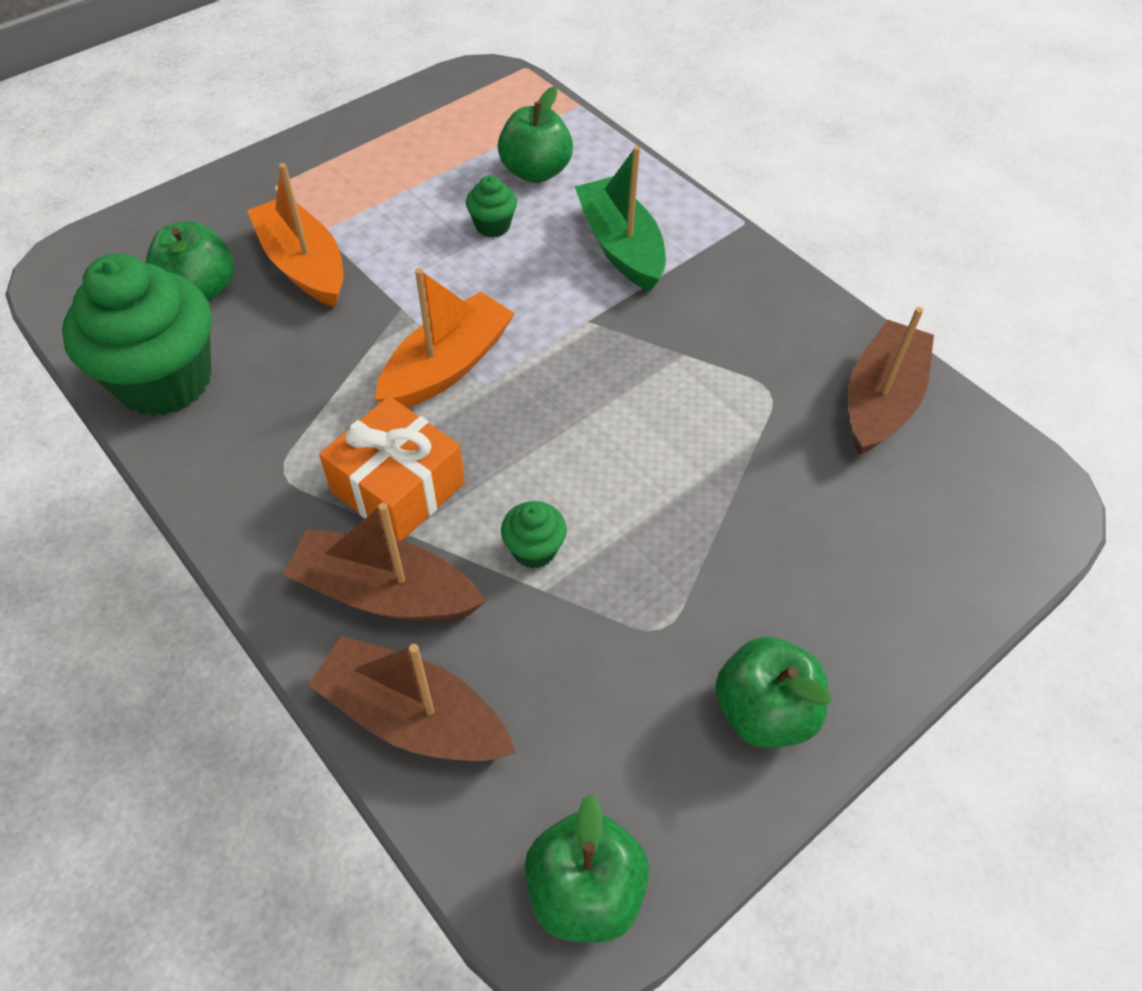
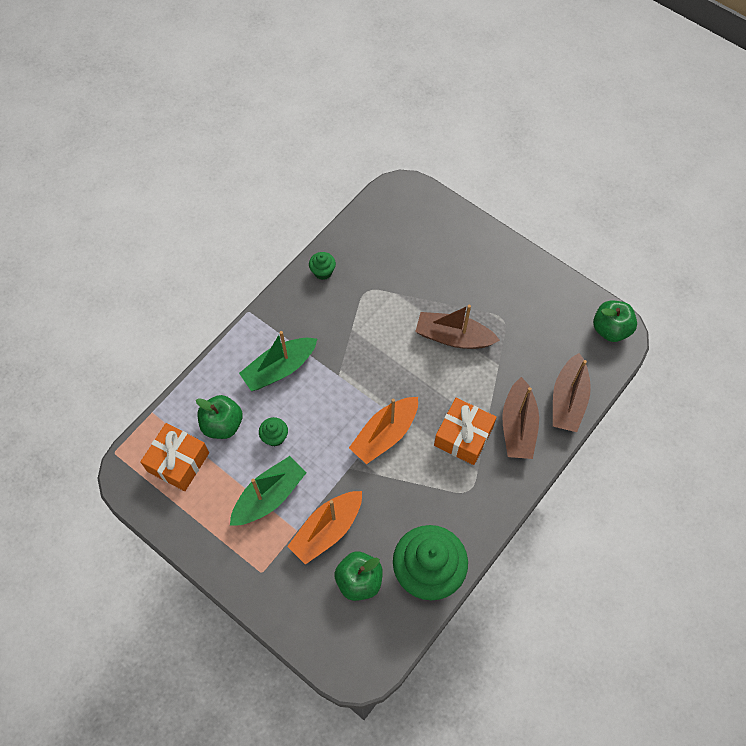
camera: 100 degrees left, 10 degrees up
(392, 207) = (269, 496): none -> green boat
(447, 367) = (385, 434): orange boat -> orange boat turned 75 degrees counterclockwise
(488, 122) = (178, 462): none -> orange gift
(534, 550) = (480, 372): green cupcake -> green cupcake (323, 272)
(764, 711) = (527, 281): green apple -> none
(880, 400) = (362, 247): brown boat -> brown boat (453, 337)

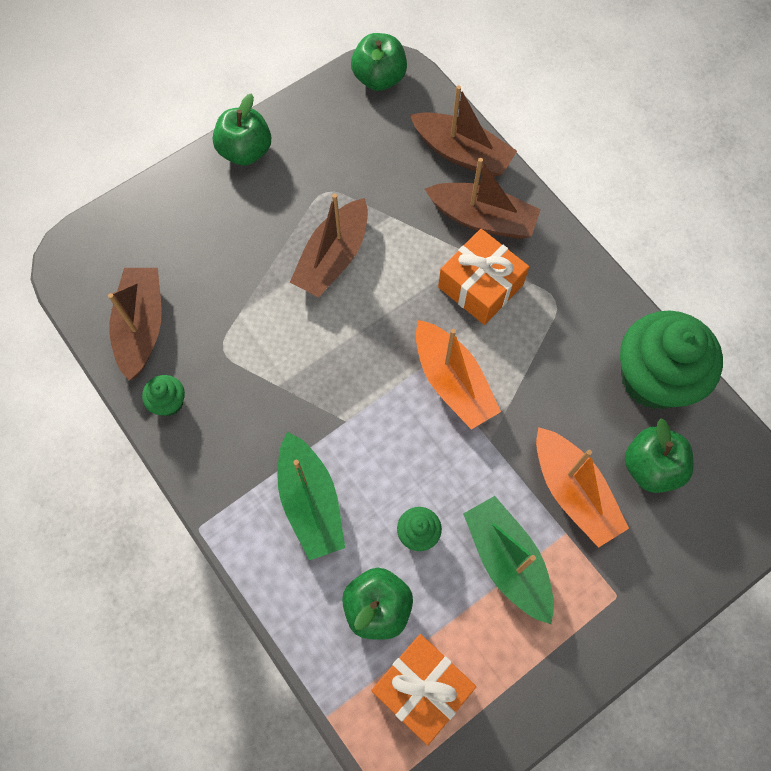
camera: 75 degrees left, 5 degrees up
(368, 241) = (141, 327): none -> brown boat
(516, 262) = (245, 151): none -> green apple

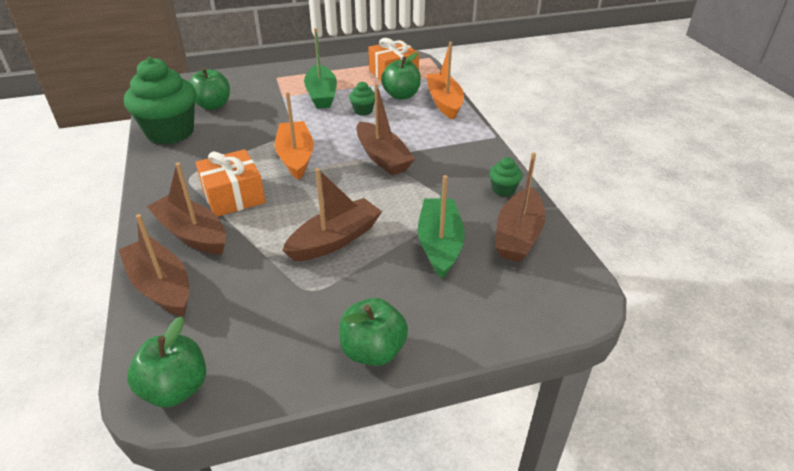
camera: 160 degrees left, 30 degrees down
(310, 502) = (420, 132): green boat -> green boat (439, 245)
(341, 420) = (382, 157): none -> brown boat
(573, 491) = (264, 106): orange boat -> orange boat (444, 102)

